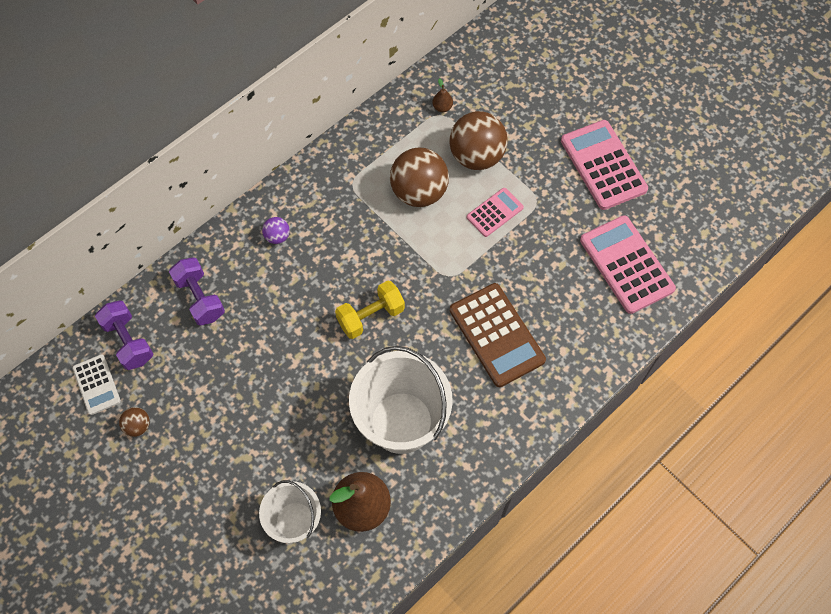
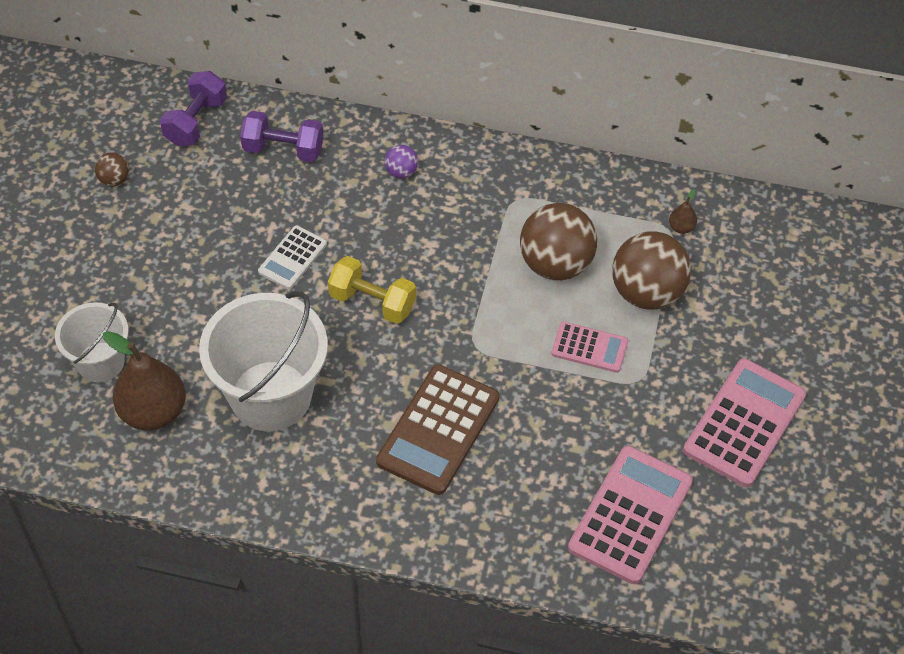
camera: 55 degrees right, 10 degrees down
(97, 384) = (134, 124): white calculator -> white calculator (292, 258)
(200, 298) = (283, 149): purple dumbbell -> purple dumbbell turned 75 degrees clockwise

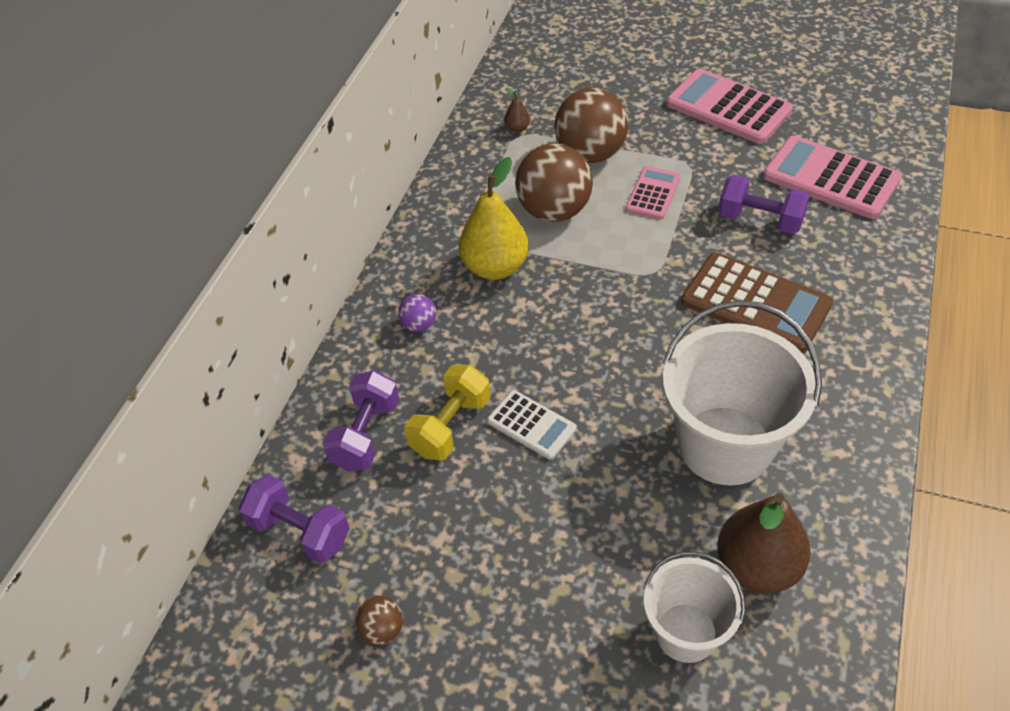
camera: 80 degrees left, 5 degrees down
(372, 302) = (596, 353): yellow dumbbell -> yellow dumbbell (450, 426)
(475, 221) = (495, 267): none -> yellow pear
(557, 442) = (760, 220): none -> purple dumbbell

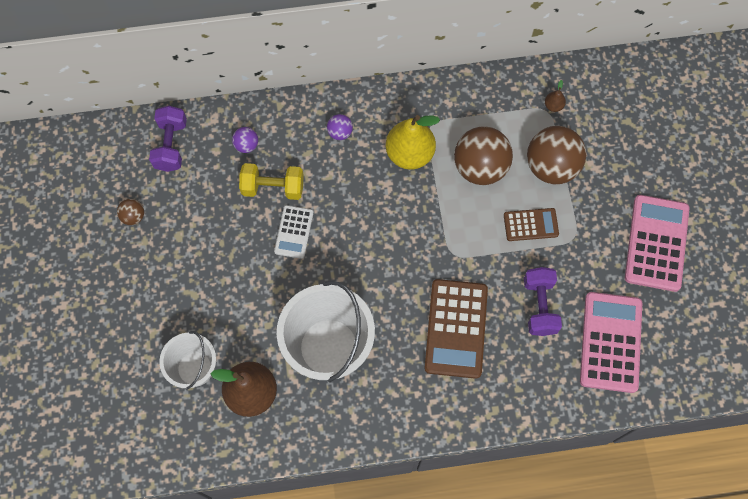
camera: 60 degrees right, 20 degrees up
(366, 434) = (246, 145): purple dumbbell -> purple ball
(653, 193) = (530, 224): pink calculator -> brown calculator

